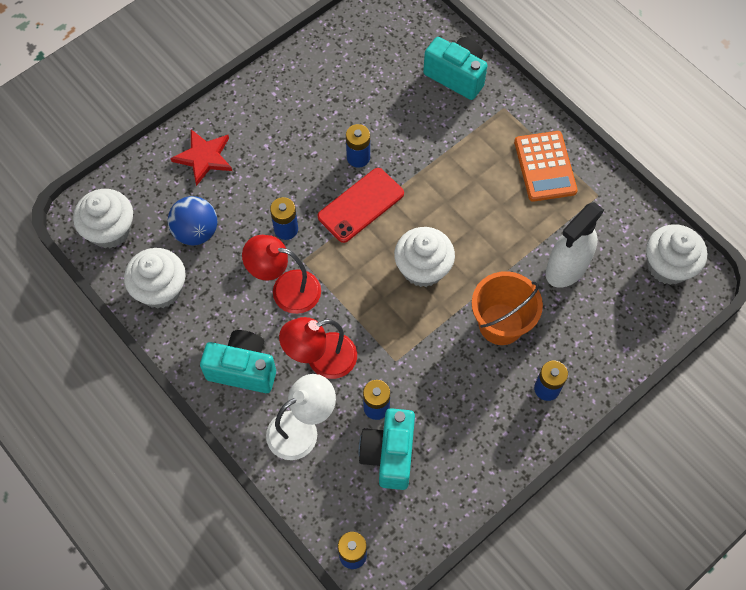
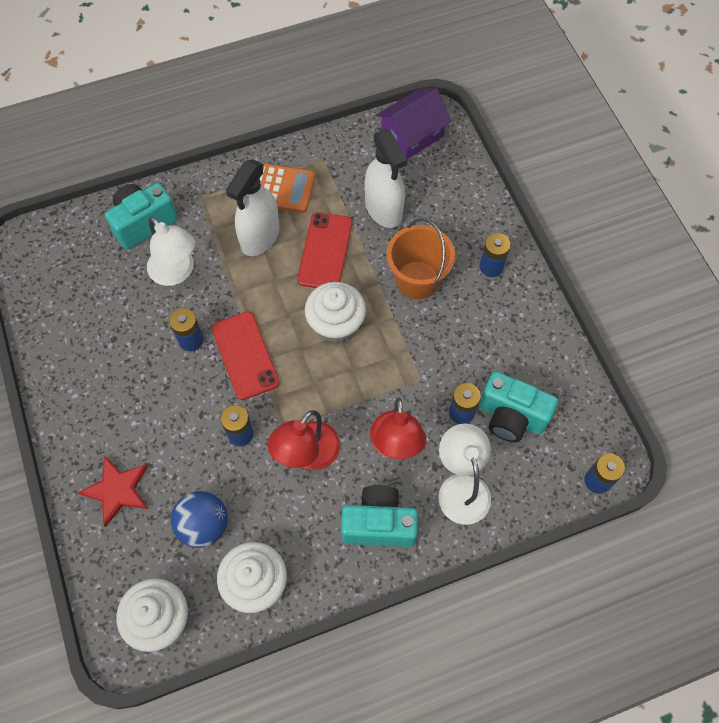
camera: 70 degrees left, 0 degrees up
(243, 369) = (378, 524): turquoise camera -> turquoise camera turned 60 degrees clockwise
(418, 121) = (176, 273): none -> white lamp
(485, 173) = (260, 237): none -> white spray bottle
(495, 233) = (325, 251): none -> red phone
(668, 265) = (412, 135): white cupcake -> purple house

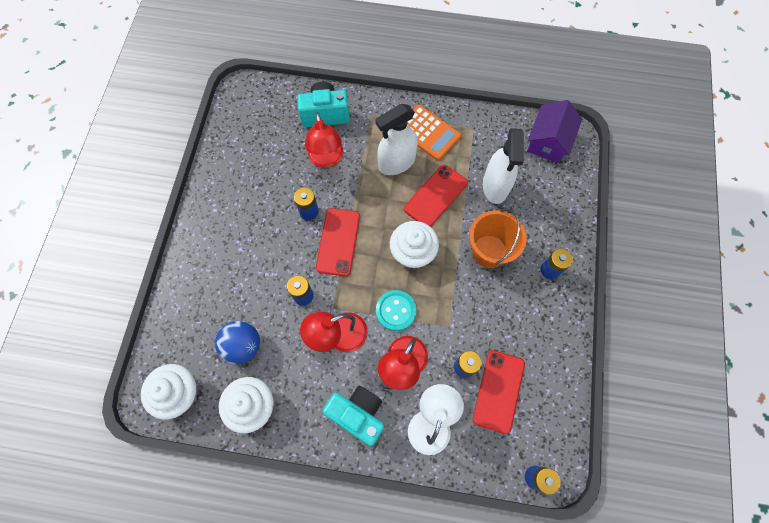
camera: 30 degrees right, 5 degrees up
(117, 490) = (204, 289): red star -> none
(176, 273) = (326, 159): white lamp -> red lamp
(354, 394) = (396, 310): none -> turquoise button
(412, 135) = (548, 141): purple house -> purple house turned 60 degrees counterclockwise
(511, 417) = (498, 391): turquoise camera -> red phone

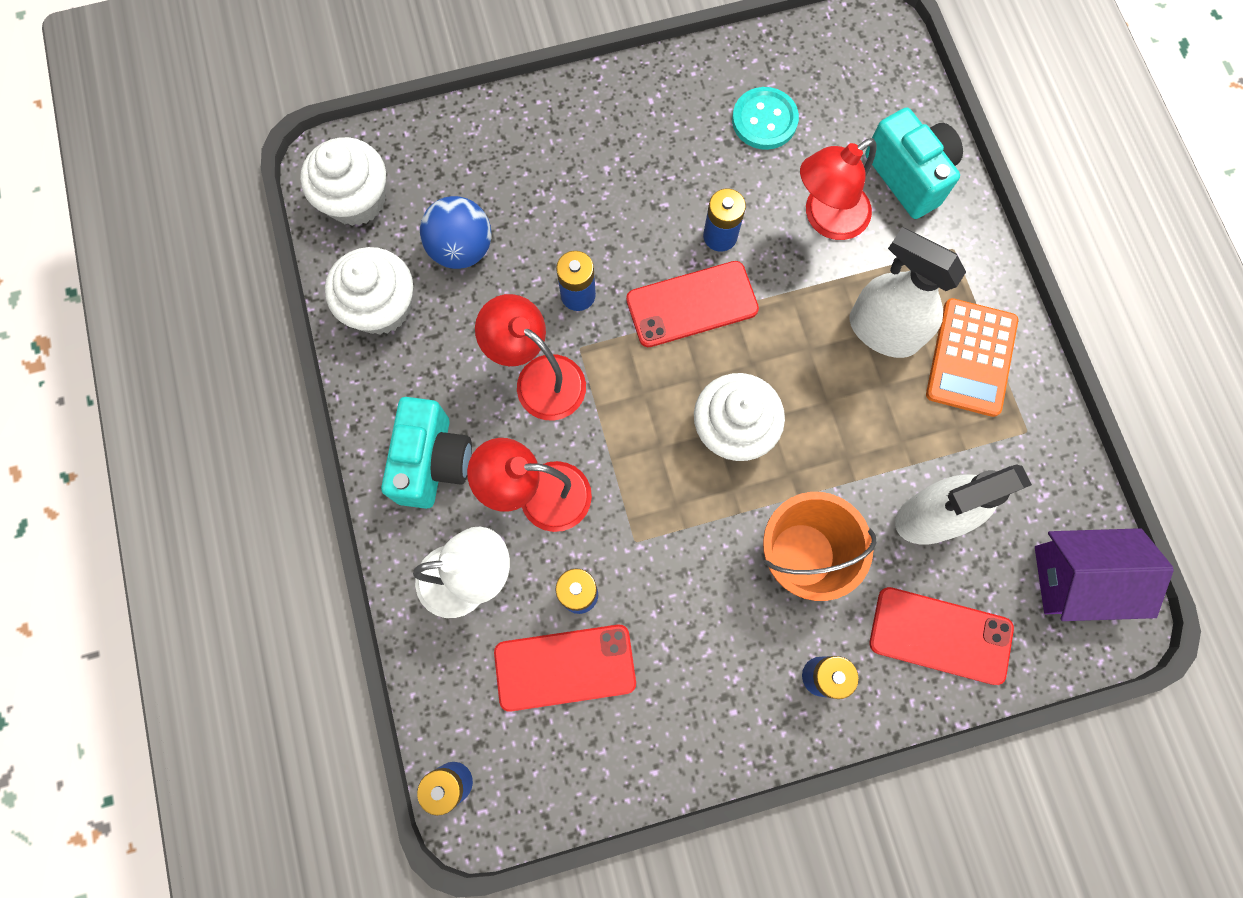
camera: 65 degrees right, 5 degrees up
(396, 310) = (621, 445): turquoise button -> turquoise button (764, 120)
(435, 196) = (856, 422): red phone -> red phone (940, 636)

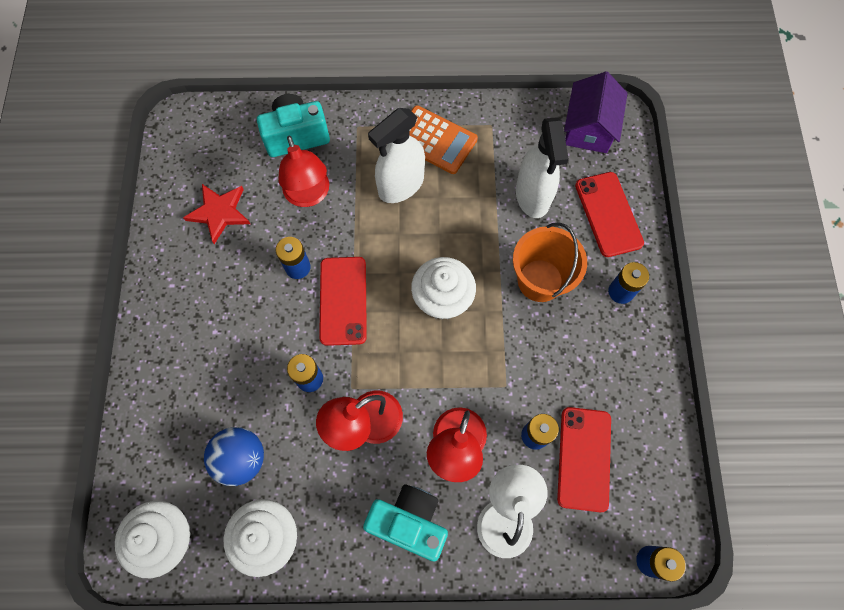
camera: 75 degrees left, 5 degrees down
(764, 120) = (219, 212): turquoise button -> red star
(940, 636) = (608, 214): red phone -> red phone turned 45 degrees counterclockwise

